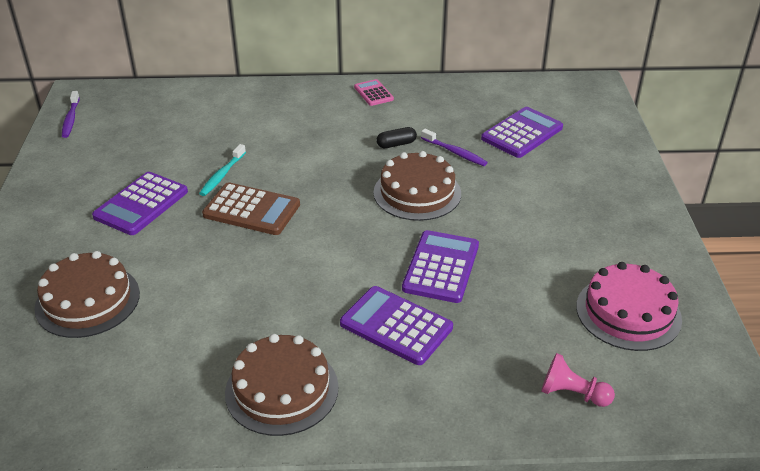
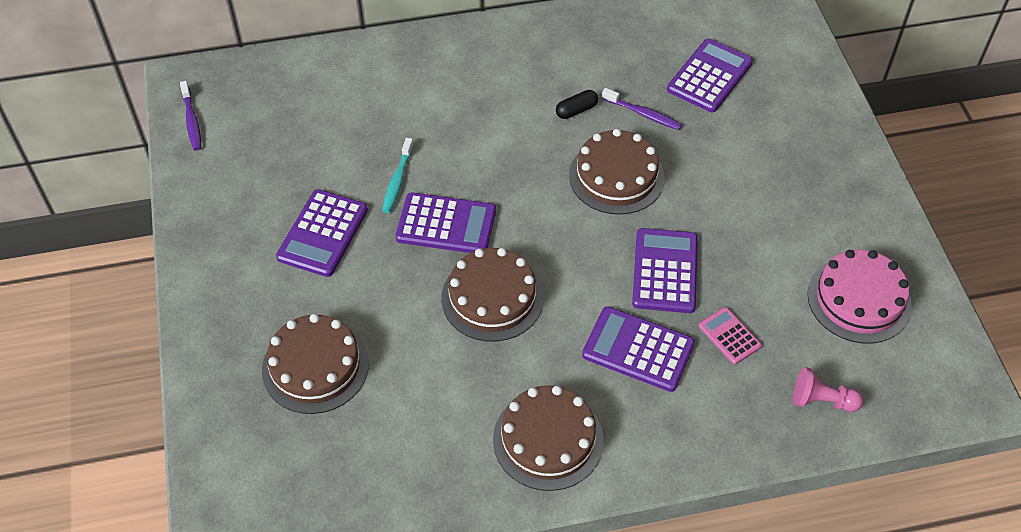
camera: 10 degrees left, 15 degrees up
(251, 210) = (446, 224): brown calculator -> purple calculator
(271, 268) = (492, 298): none -> brown cake
(373, 93) = (530, 36): pink calculator -> pink calculator (729, 336)

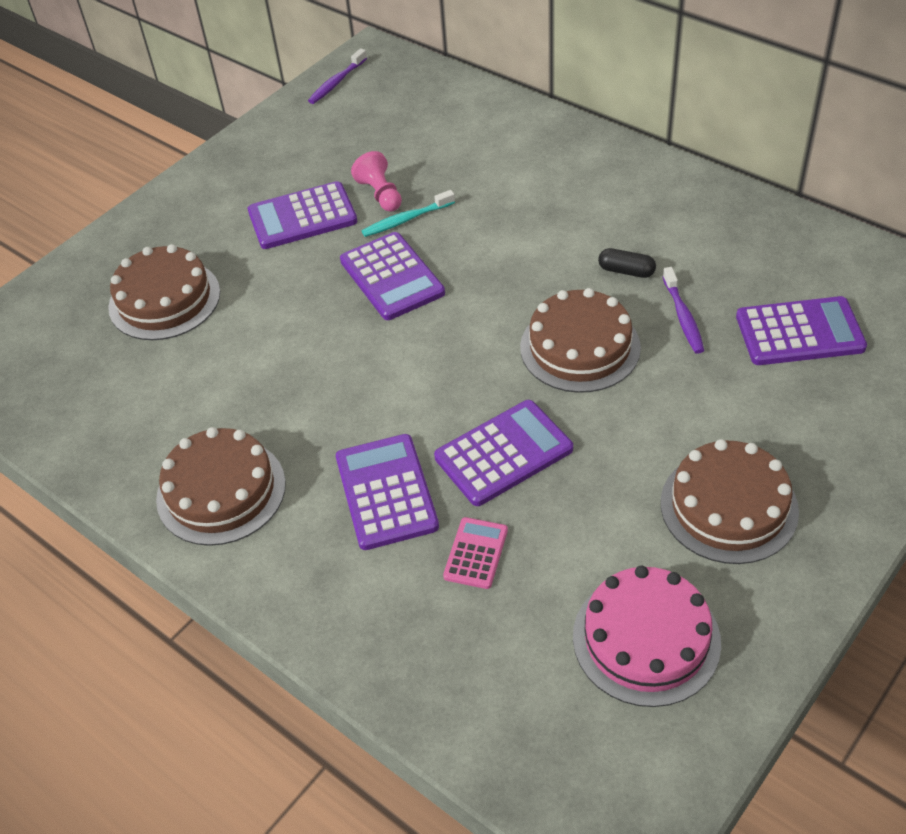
camera: 55 degrees right, 5 degrees down
(492, 298) = (342, 356): brown cake -> brown cake (728, 506)
(821, 400) = (471, 685): pink pawn -> pink pawn (380, 194)

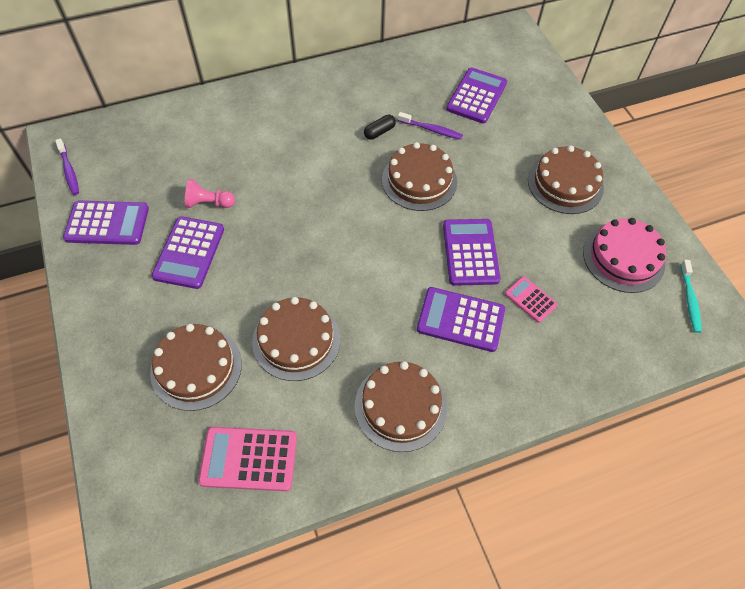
camera: 65 degrees left, 10 degrees up
(82, 395) = (249, 459): none -> pink calculator
(250, 357) = (296, 340): none -> brown cake
(392, 277) = (290, 234): purple calculator -> purple calculator (107, 223)
(406, 220) = (245, 202): turquoise toothbrush -> turquoise toothbrush (689, 300)

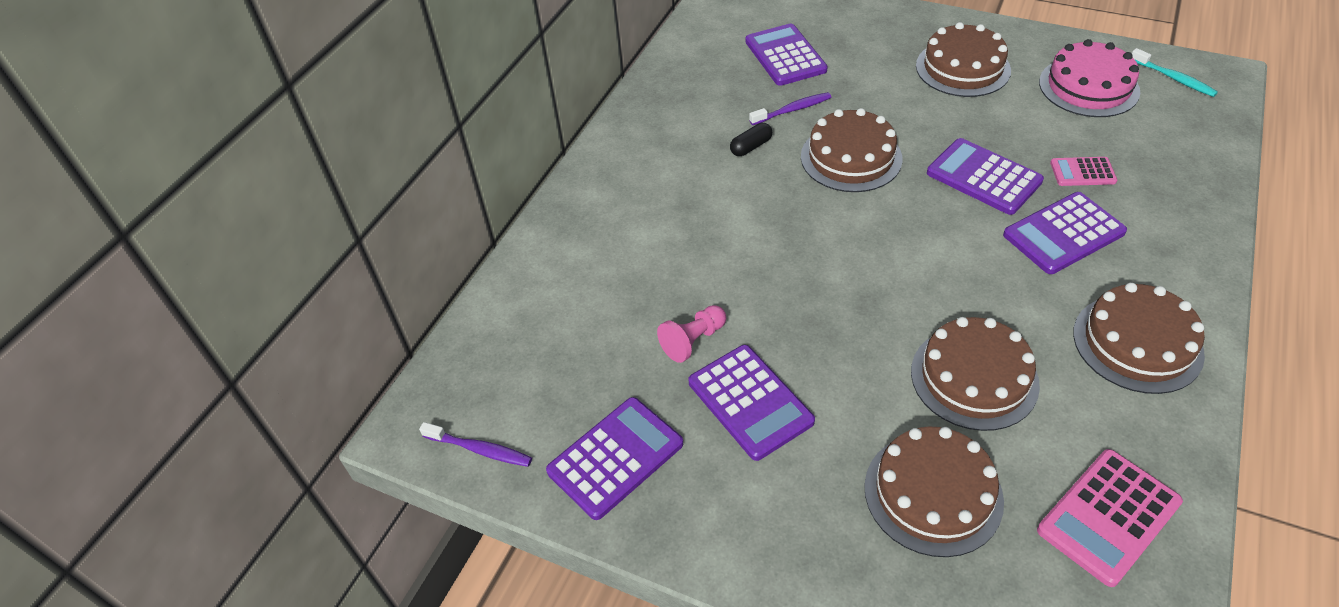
camera: 40 degrees left, 10 degrees down
(379, 132) = (751, 147): black capsule -> black capsule turned 45 degrees clockwise

